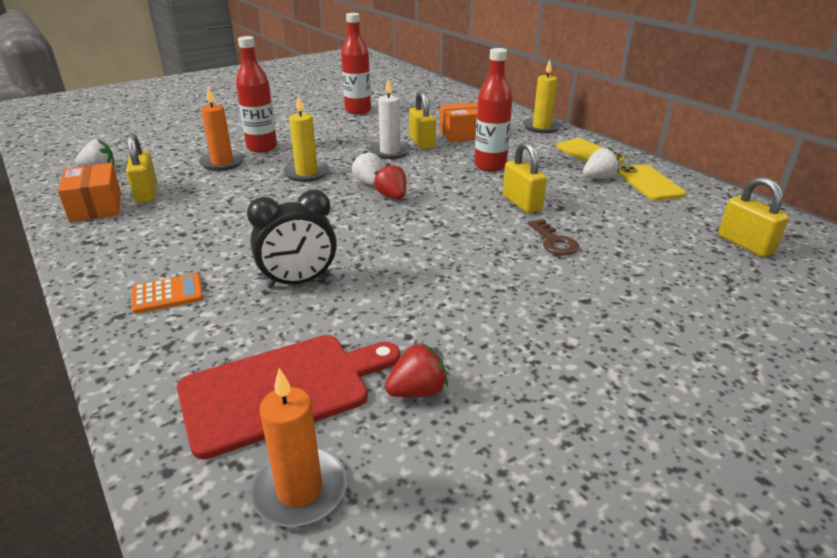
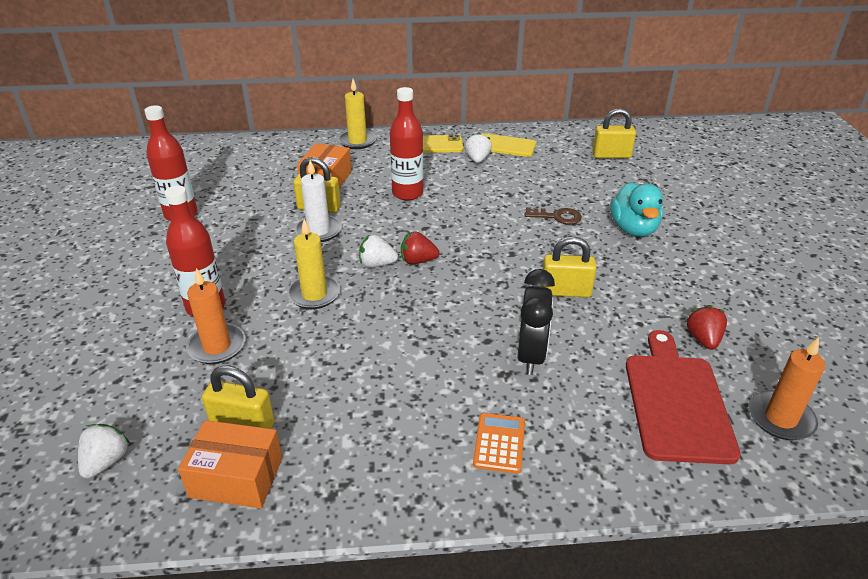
camera: 60 degrees left, 5 degrees up
(521, 203) = (488, 206): yellow padlock -> yellow padlock (565, 291)
(597, 293) = (633, 229): none -> turquoise duck

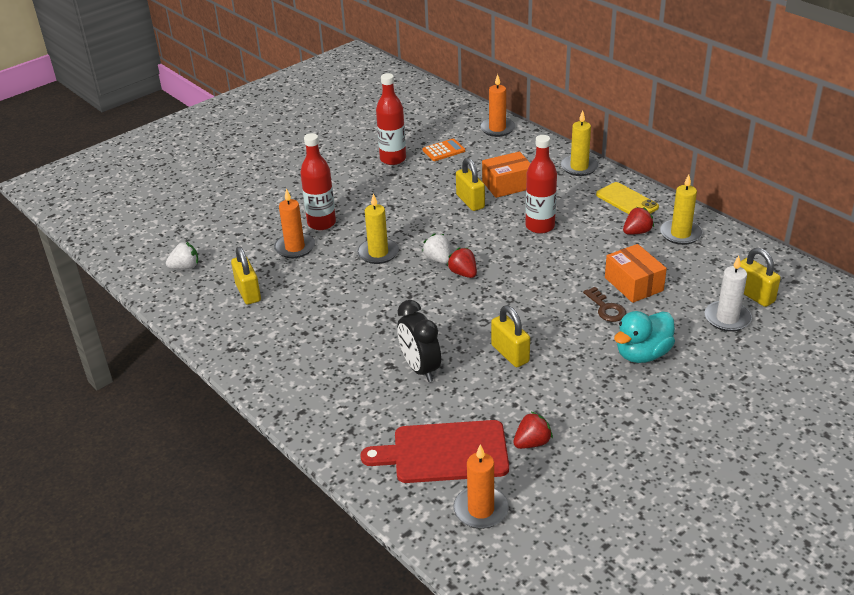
camera: 55 degrees right, 0 degrees up
(236, 477) = (213, 312): orange box -> orange box (633, 284)
(239, 147) = (497, 129): none -> orange candle
(318, 231) = (444, 217): white candle -> white candle (727, 318)
(477, 159) = (637, 232): white strawberry -> red strawberry
(499, 443) = (327, 390): orange calculator -> orange calculator (443, 150)
(504, 146) = (680, 234): yellow phone -> yellow candle
(531, 356) = (420, 368): black clock -> black clock turned 90 degrees clockwise
(676, 402) = (444, 452): red cutting board -> red cutting board turned 150 degrees counterclockwise

